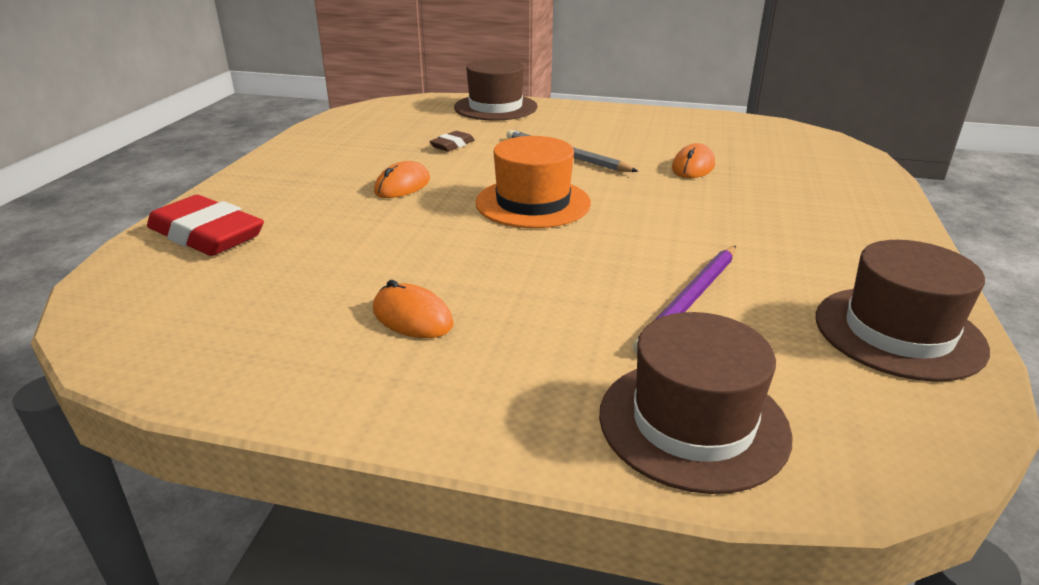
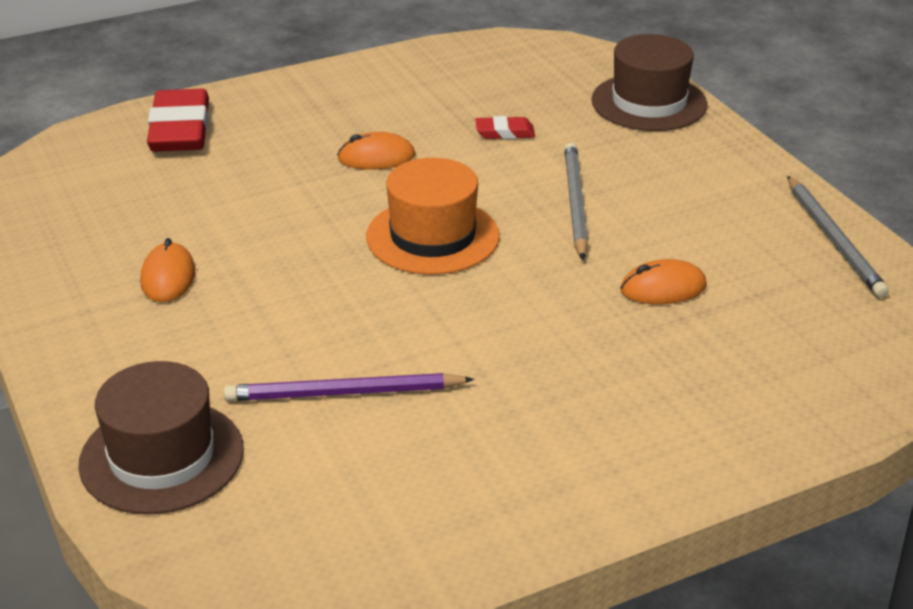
camera: 50 degrees right, 5 degrees up
(452, 145) = (505, 132): brown eraser -> red eraser
(701, 120) = (834, 240): none -> grey pencil
(898, 332) = (419, 526): brown hat -> none

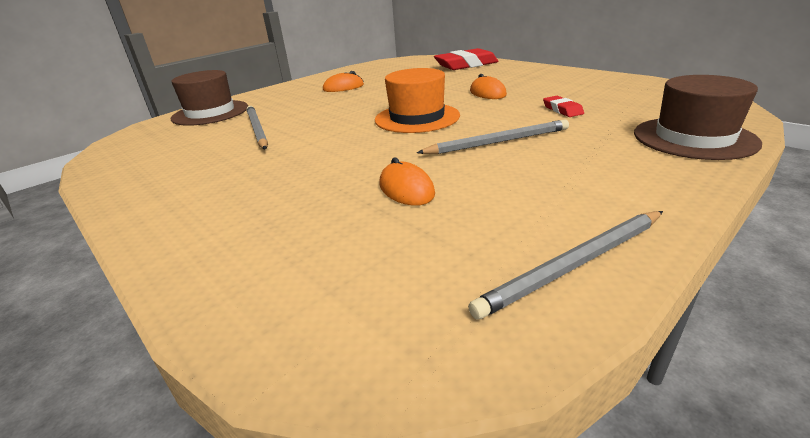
camera: 75 degrees right, 5 degrees down
(343, 393) = (257, 130): purple pencil -> grey pencil

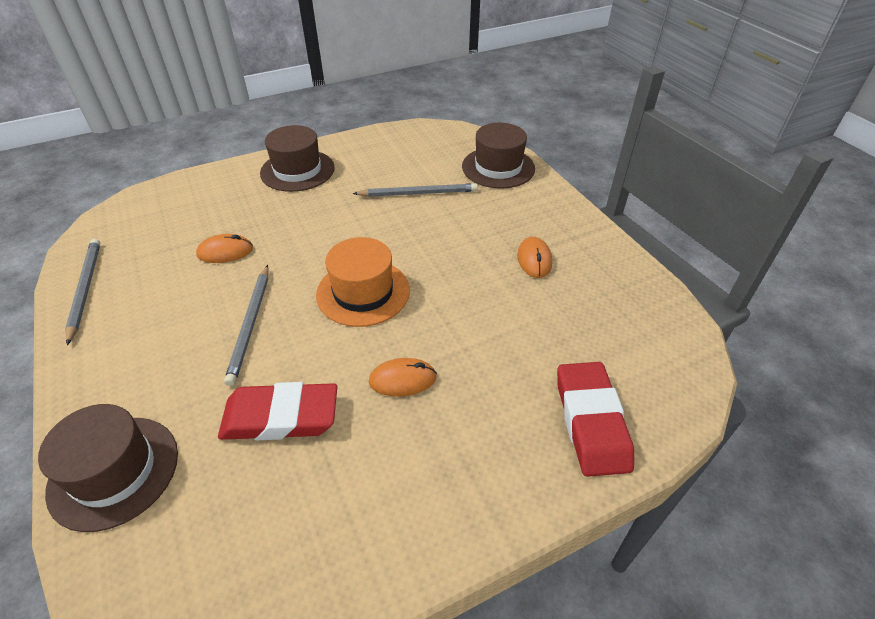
camera: 105 degrees right, 15 degrees up
(195, 202) = (297, 170): none -> brown hat
(562, 110) = (281, 417): red eraser -> red eraser, size x2.06

